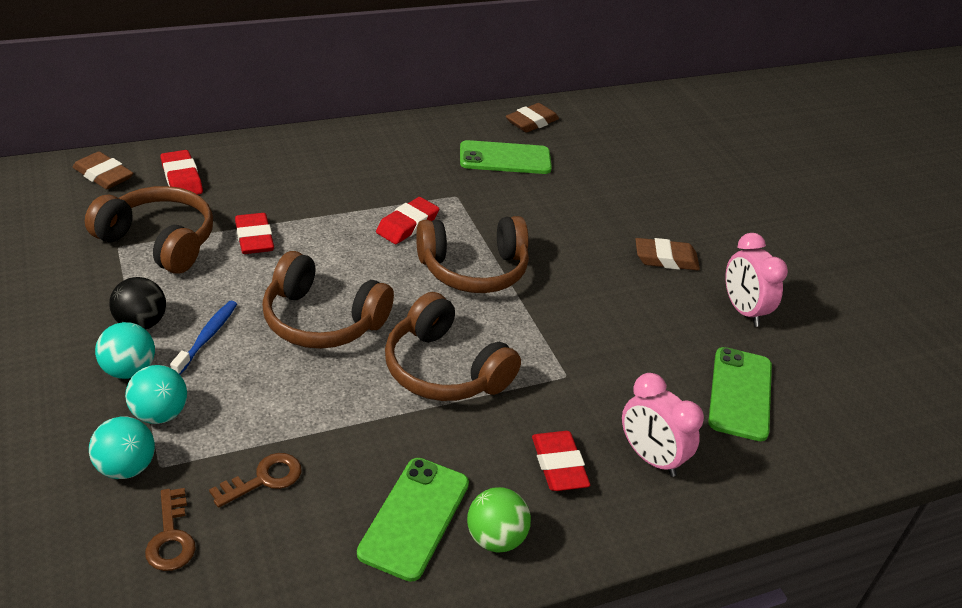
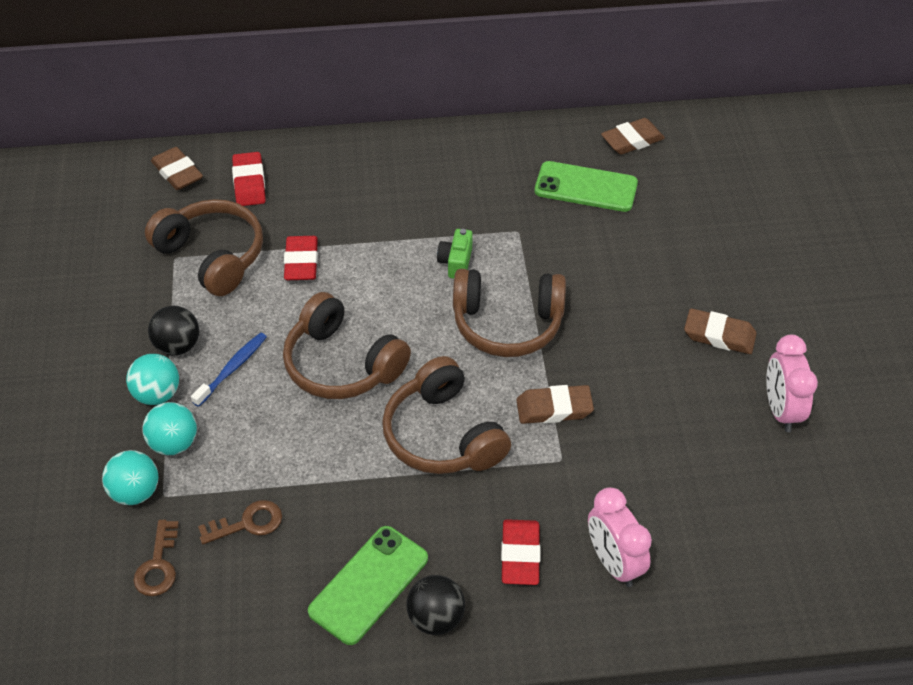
camera: 20 degrees right, 10 degrees up
(407, 225) = (456, 262): red eraser -> green camera
(495, 538) = (436, 618): green ball -> black ball
(543, 333) = (554, 408): none -> brown eraser
(740, 394) = (736, 507): green phone -> none

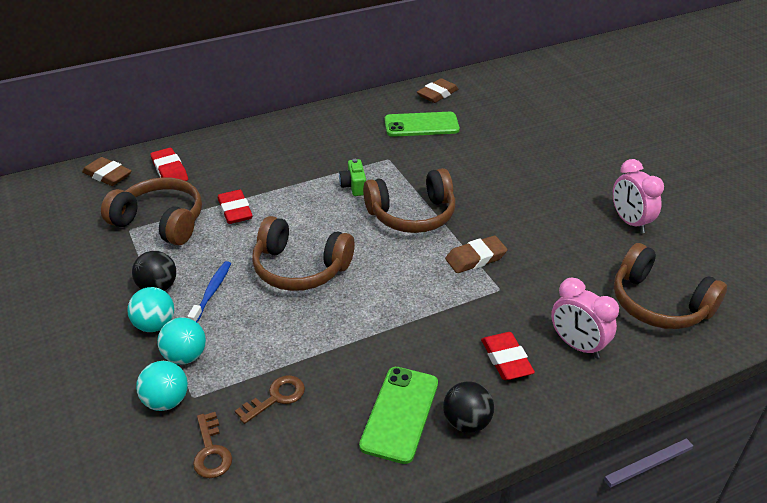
camera: 20 degrees left, 10 degrees down
(443, 435) = (403, 295): brown headphones -> brown headphones (659, 304)
(719, 335) = (562, 189): brown eraser -> none

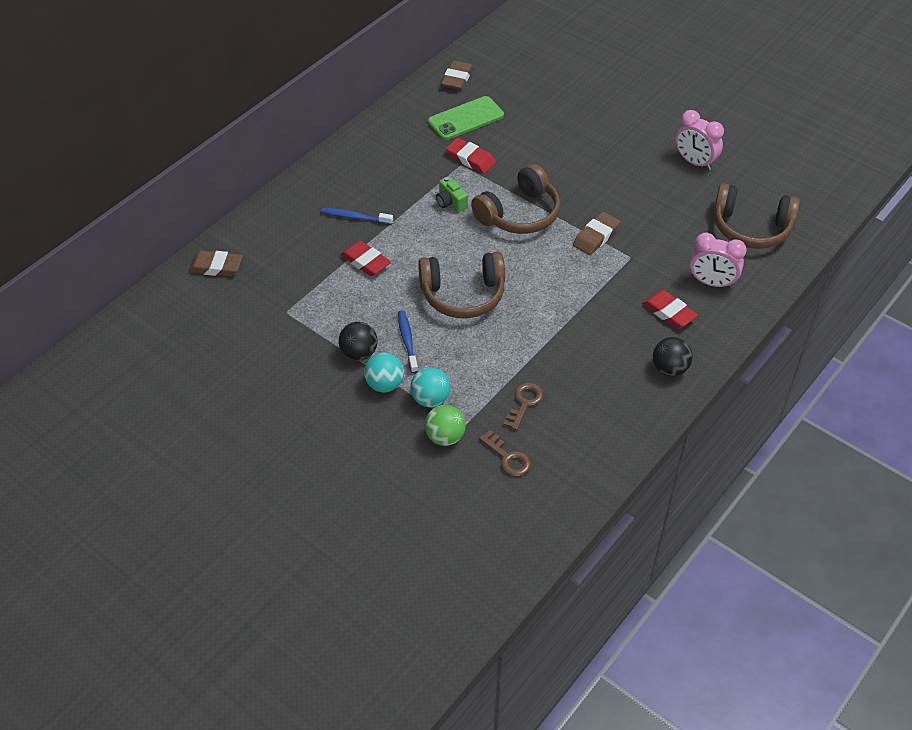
camera: 25 degrees left, 10 degrees up
(160, 222) = (308, 295): brown headphones -> none
(166, 401) = (445, 437): turquoise ball -> green ball
(169, 170) = (271, 242): red eraser -> red eraser (470, 159)
(258, 172) = (355, 217): none -> blue toothbrush
(400, 414) = (620, 380): green phone -> none

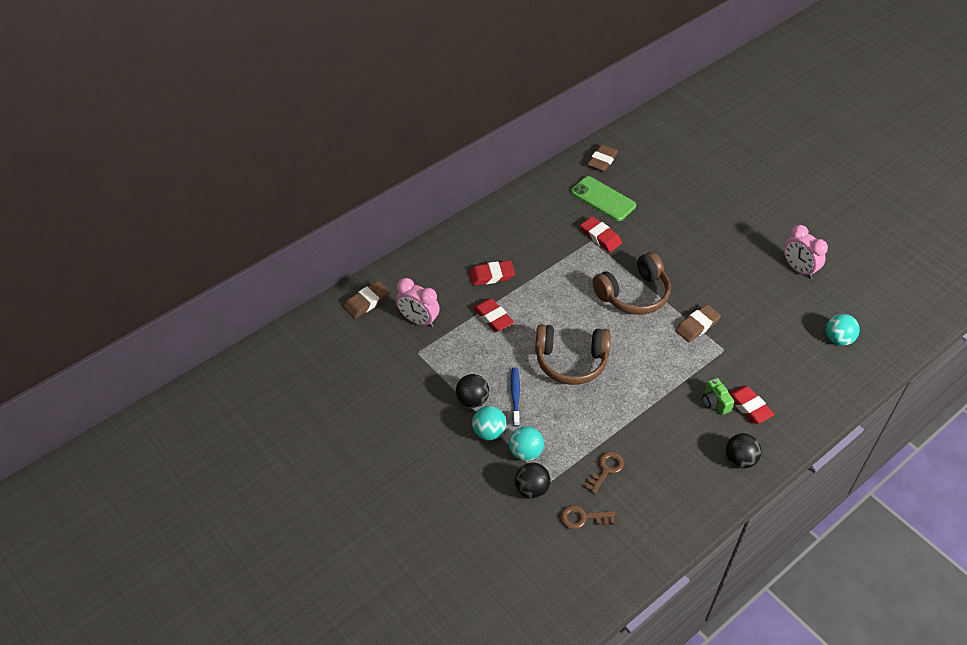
camera: 10 degrees right, 0 degrees up
(216, 267) = (366, 302): brown eraser -> brown eraser turned 60 degrees counterclockwise
(355, 217) = (491, 275): blue toothbrush -> red eraser
(445, 437) = (531, 489): green ball -> black ball
(451, 202) = (576, 274): green camera -> green camera (715, 402)
(466, 118) = (603, 199): green phone -> green phone turned 60 degrees clockwise
(508, 458) = (582, 518): brown key -> brown key turned 120 degrees clockwise
(711, 283) = (792, 385): pink clock -> pink clock (418, 320)
(751, 228) = (838, 339): brown headphones -> turquoise ball

